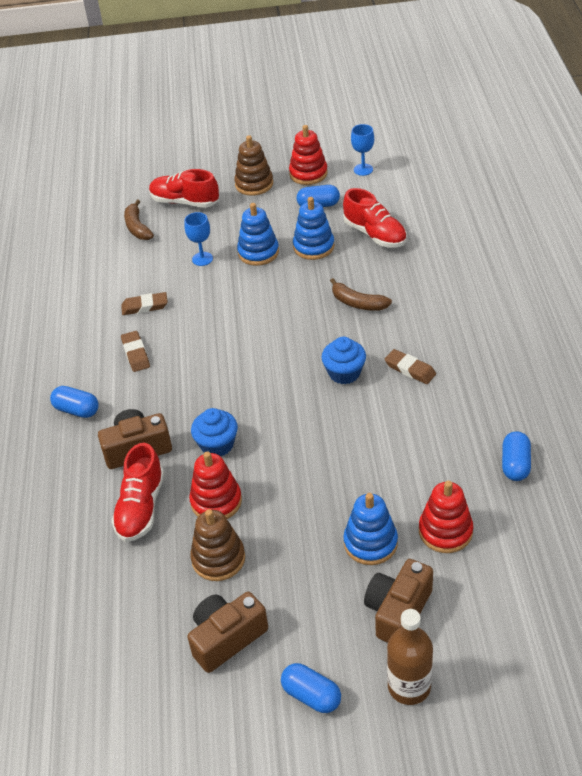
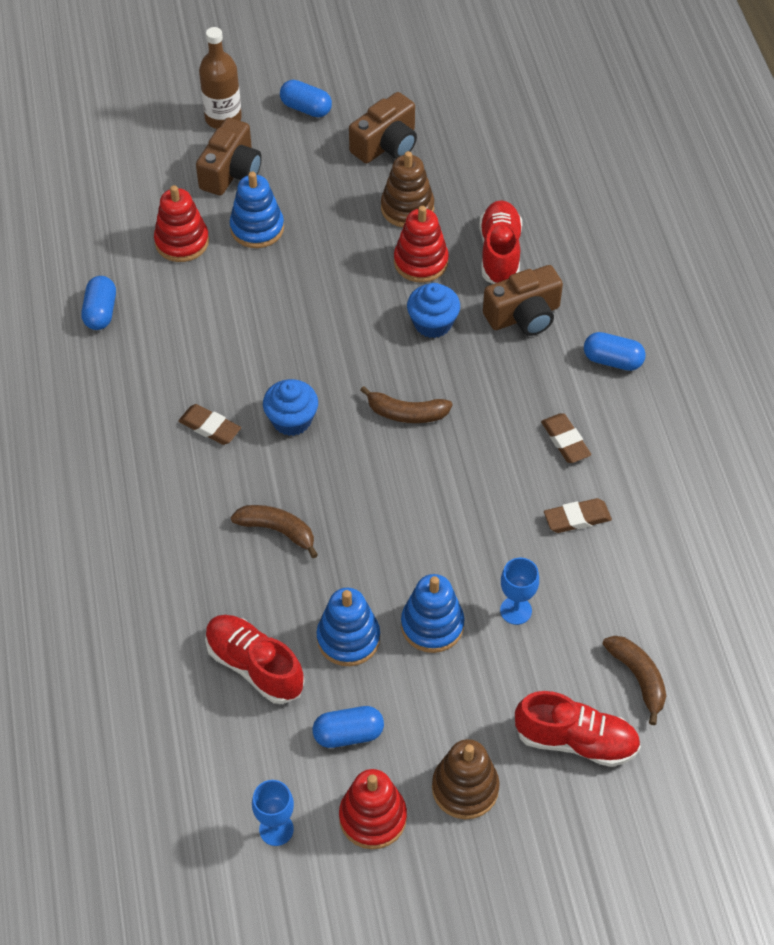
camera: 170 degrees right, 10 degrees up
(252, 375) = (406, 413): none -> brown banana

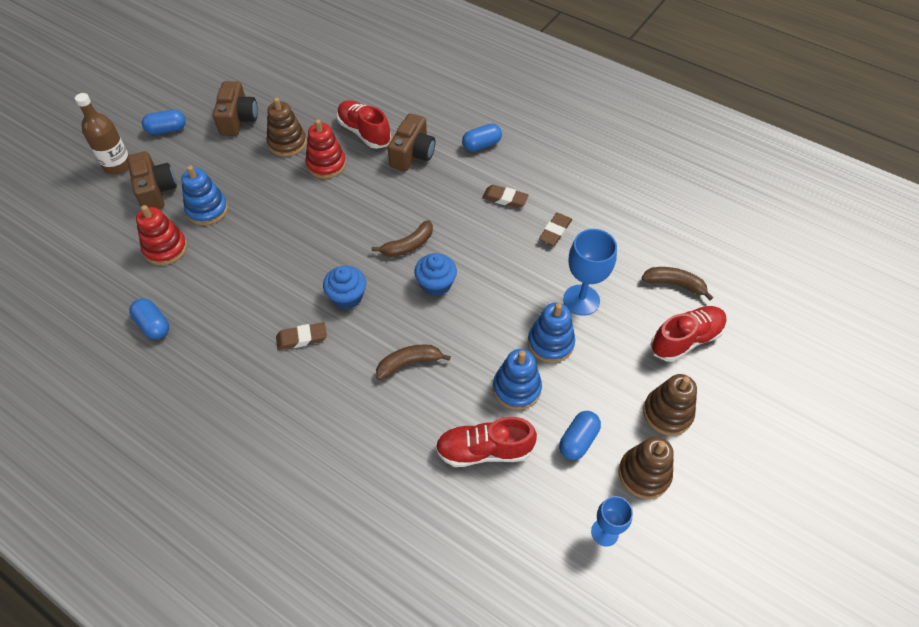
camera: 45 degrees left, 0 degrees up
(373, 817) = (644, 474): red stacking toy -> brown stacking toy
(433, 323) = (369, 190): blue cupcake -> blue cupcake (436, 284)
(516, 610) = (581, 300): blue goblet -> blue goblet, size x1.62

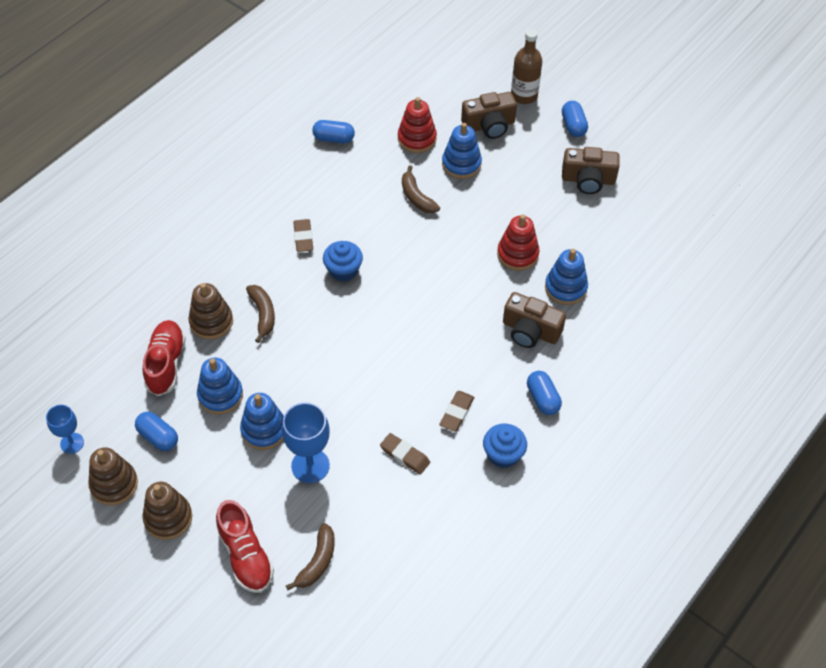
camera: 95 degrees right, 0 degrees up
(153, 325) = (333, 138): blue capsule -> blue capsule turned 45 degrees clockwise
(287, 143) = (551, 221): brown stacking toy -> brown stacking toy (211, 322)
(364, 133) = (565, 288): red shoe -> blue stacking toy
(408, 245) = (400, 320): brown banana -> brown banana (416, 197)
(436, 284) = (348, 341): blue cupcake -> blue cupcake (503, 454)

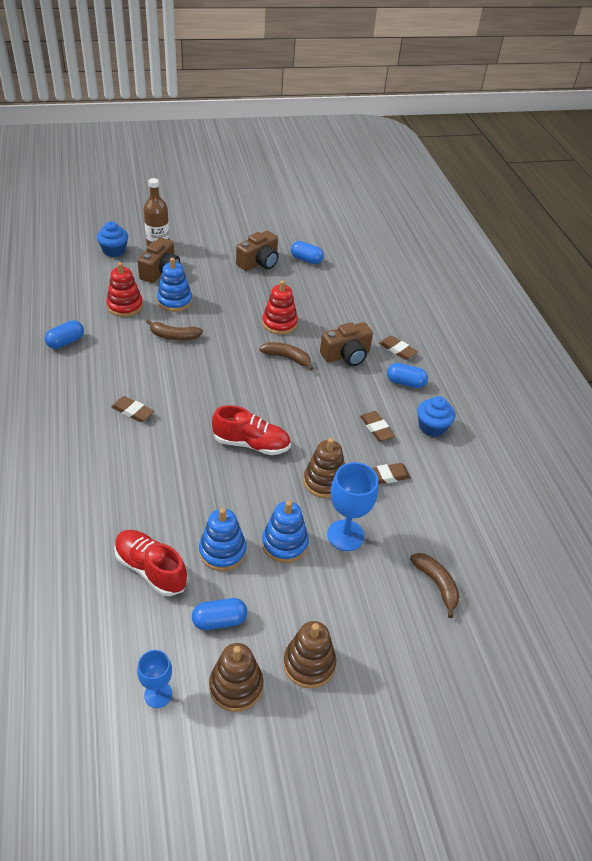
camera: 55 degrees left, 10 degrees down
(211, 322) = (144, 513): brown stacking toy -> brown stacking toy (324, 481)
(246, 555) = (393, 629): red shoe -> red shoe (251, 444)
(263, 314) = (175, 477): brown banana -> brown banana (287, 358)
(343, 270) = (190, 409): blue cupcake -> blue cupcake (114, 251)
(565, 288) = (330, 321): blue stacking toy -> none
(573, 126) = (210, 242): blue capsule -> blue capsule (306, 259)
(584, 365) = (397, 350): none -> brown eraser

